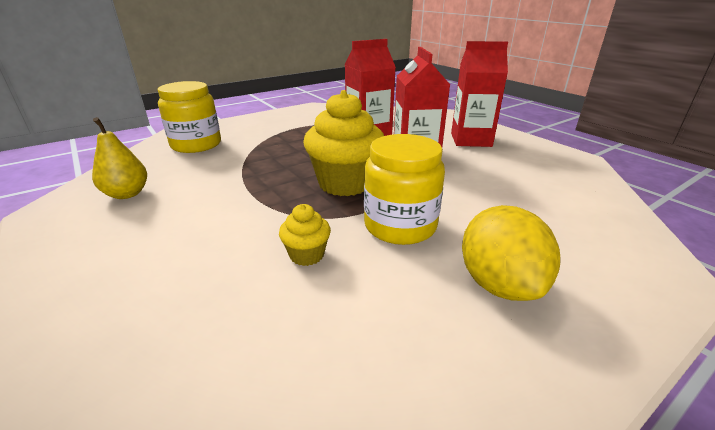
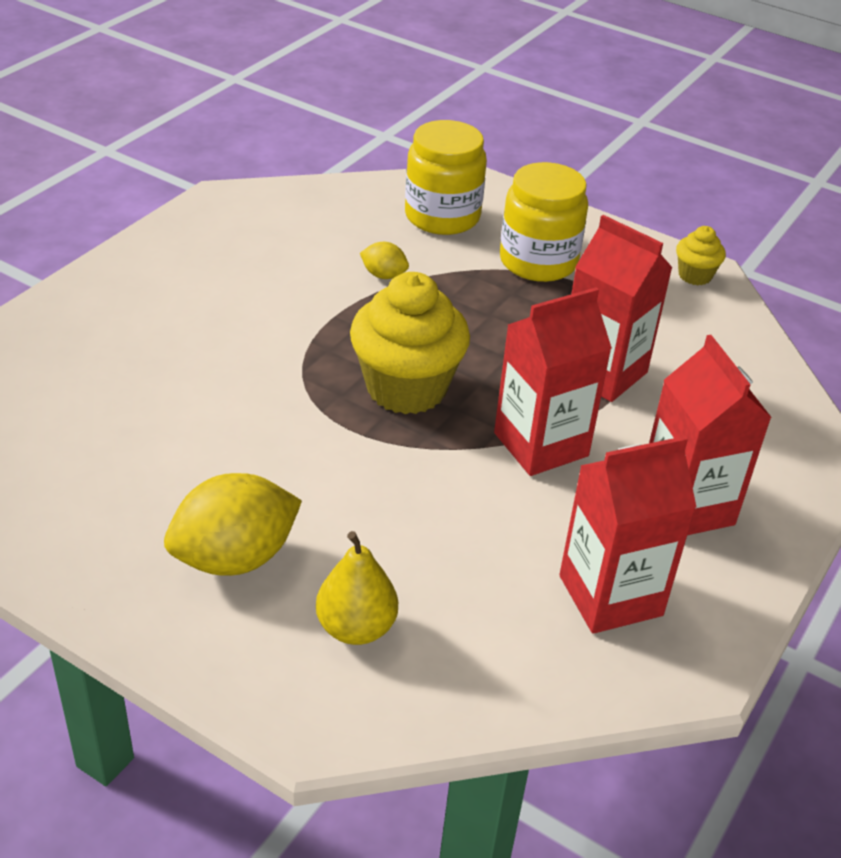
camera: 65 degrees right, 10 degrees up
(127, 194) = (281, 228): yellow pear -> yellow pear (356, 627)
(229, 170) = (384, 275): none -> yellow lemon
(307, 255) = (225, 400): yellow cupcake -> yellow cupcake (695, 275)
(400, 226) = (319, 461): yellow jar -> yellow jar (538, 261)
(531, 165) = (610, 595): none -> red carton

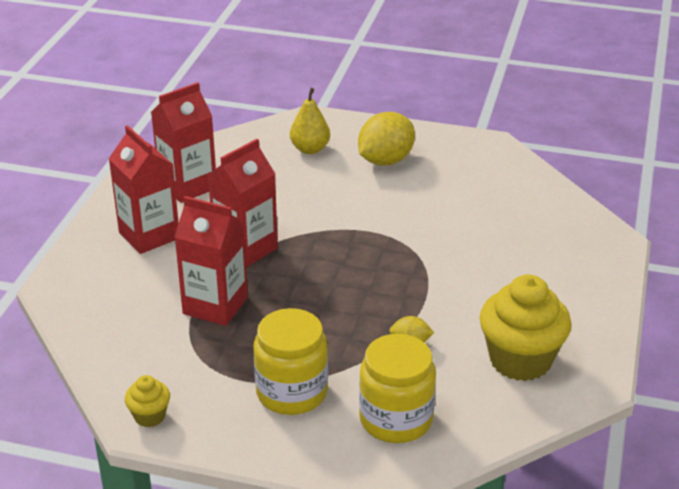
camera: 165 degrees right, 5 degrees down
(406, 388) = (345, 262): yellow cupcake -> yellow cupcake (520, 360)

